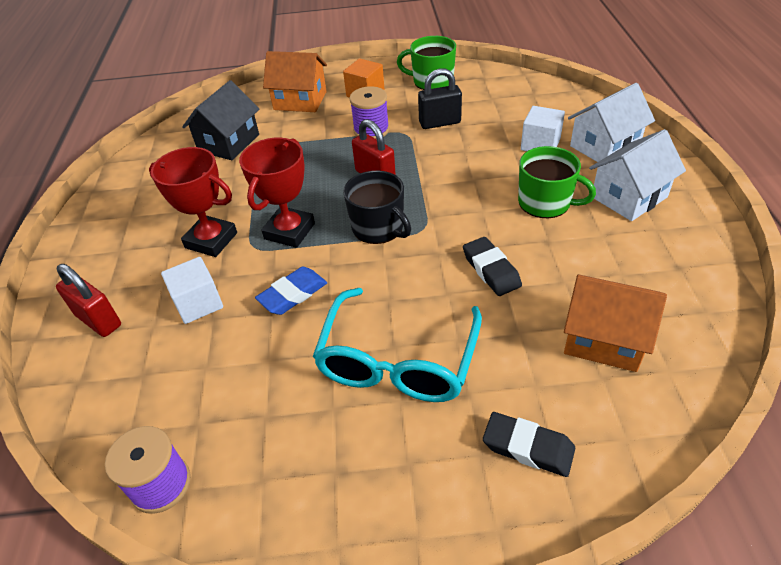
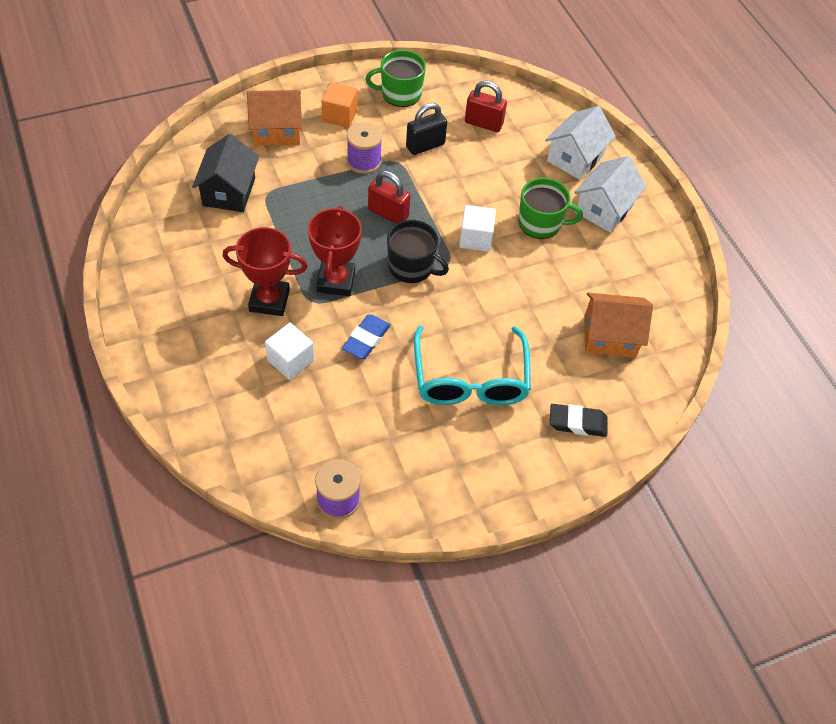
camera: 25 degrees left, 10 degrees up
(99, 320) = (211, 390): red padlock -> red padlock (483, 123)
(491, 270) = (515, 292): black eraser -> none
(540, 144) = (521, 162): white cube -> white cube (475, 238)

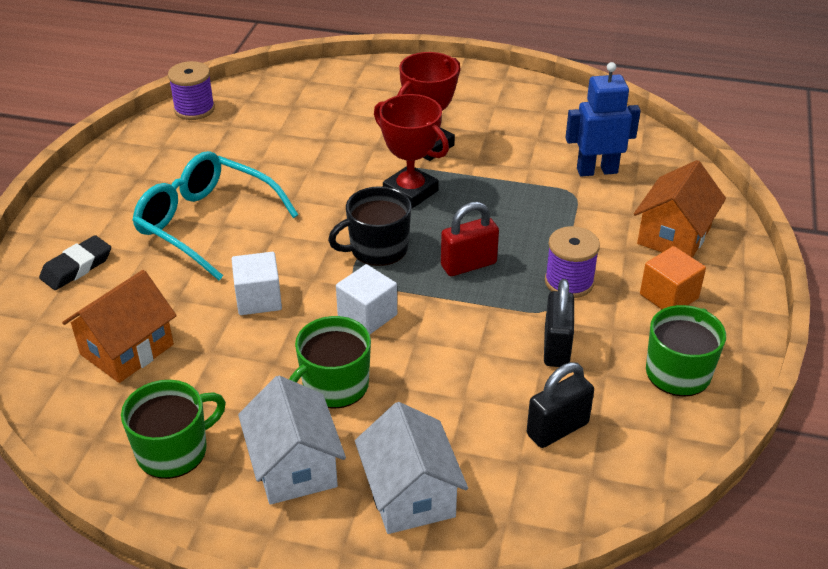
camera: 130 degrees right, 15 degrees down
(229, 192) = (597, 170): black house -> blue robot
(290, 360) = (349, 134): white cube -> white cube (258, 299)
(366, 339) = (322, 182): blue eraser -> none
(483, 123) = (557, 429): red padlock -> black padlock
(645, 263) = (174, 450): none -> green mug

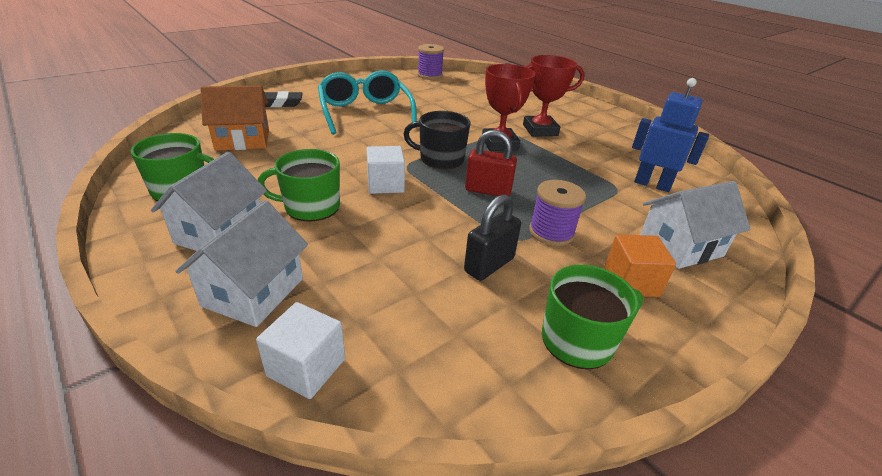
camera: 35 degrees right, 5 degrees down
(258, 299) = (339, 150): white cube -> white cube (306, 367)
(557, 429) = (417, 317): black padlock -> none
(674, 236) = (680, 246): orange house -> white house

